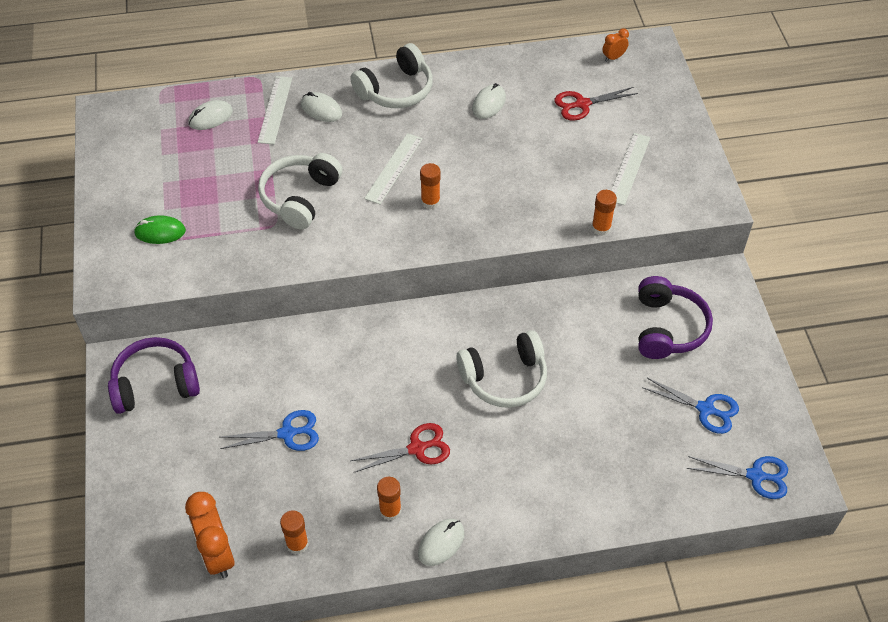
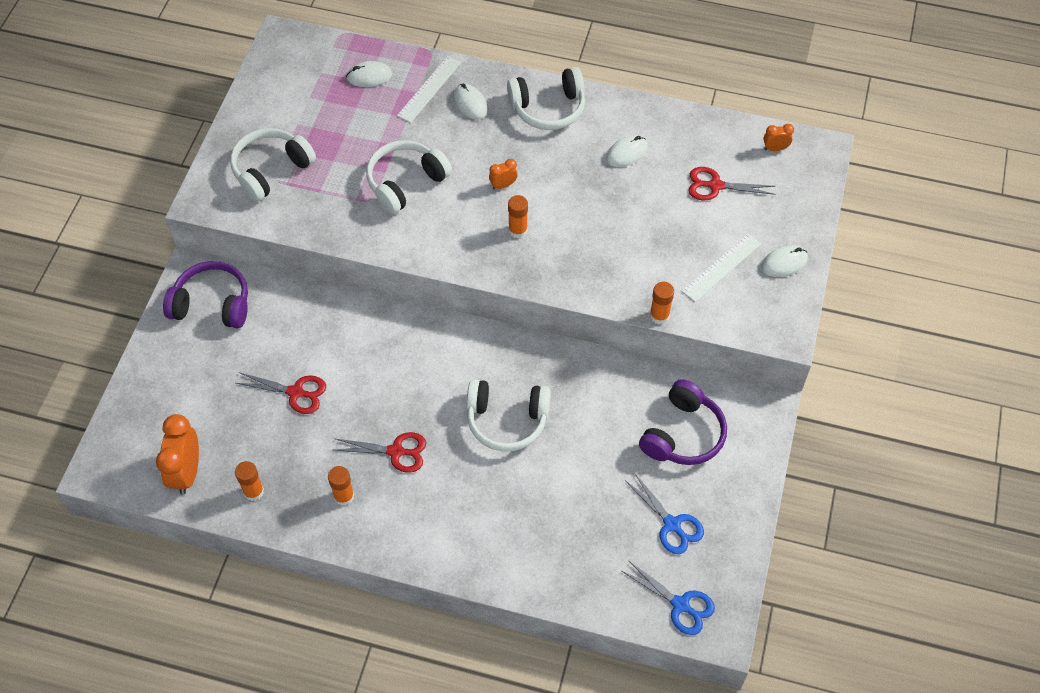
camera: 25 degrees right, 5 degrees up
(160, 232) = (271, 170): green mouse -> white headphones
(287, 433) = (296, 392): blue scissors -> red scissors
(394, 168) = (503, 185): white ruler -> orange clock
(441, 543) = (370, 543): white mouse -> white mouse (784, 263)

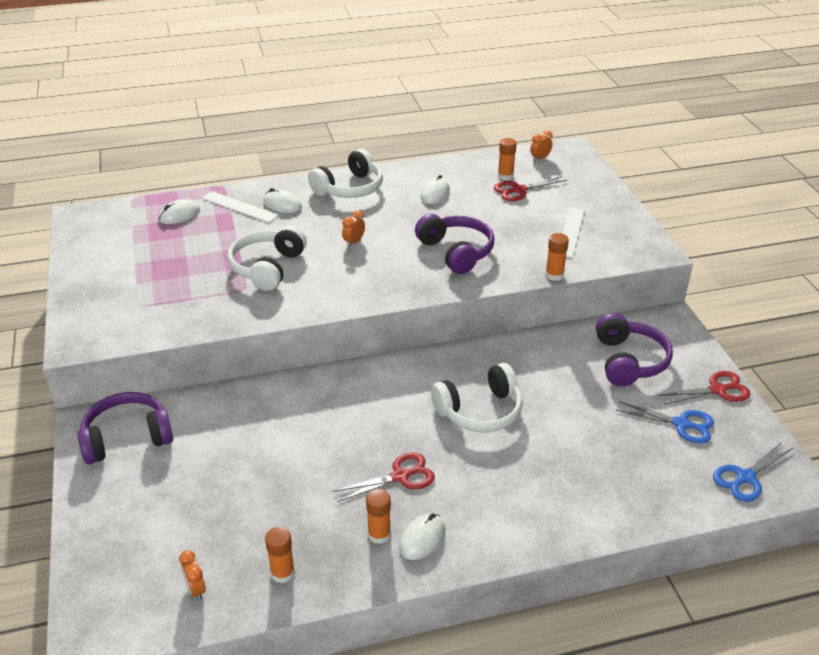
camera: 30 degrees left, 20 degrees down
(187, 472) = (196, 589): orange clock -> orange clock, size x0.50
(271, 170) = (132, 300): white headphones -> none
(296, 392) = (265, 472): red scissors -> red scissors (717, 390)
(429, 89) = (239, 207): white ruler -> white ruler turned 60 degrees counterclockwise
(518, 230) = (391, 264): orange glue stick -> orange glue stick (505, 176)
(589, 242) = (456, 252): none -> purple headphones
(680, 605) = (745, 477): blue scissors -> blue scissors turned 135 degrees clockwise
(784, 263) = (612, 214): white mouse -> white mouse (422, 539)

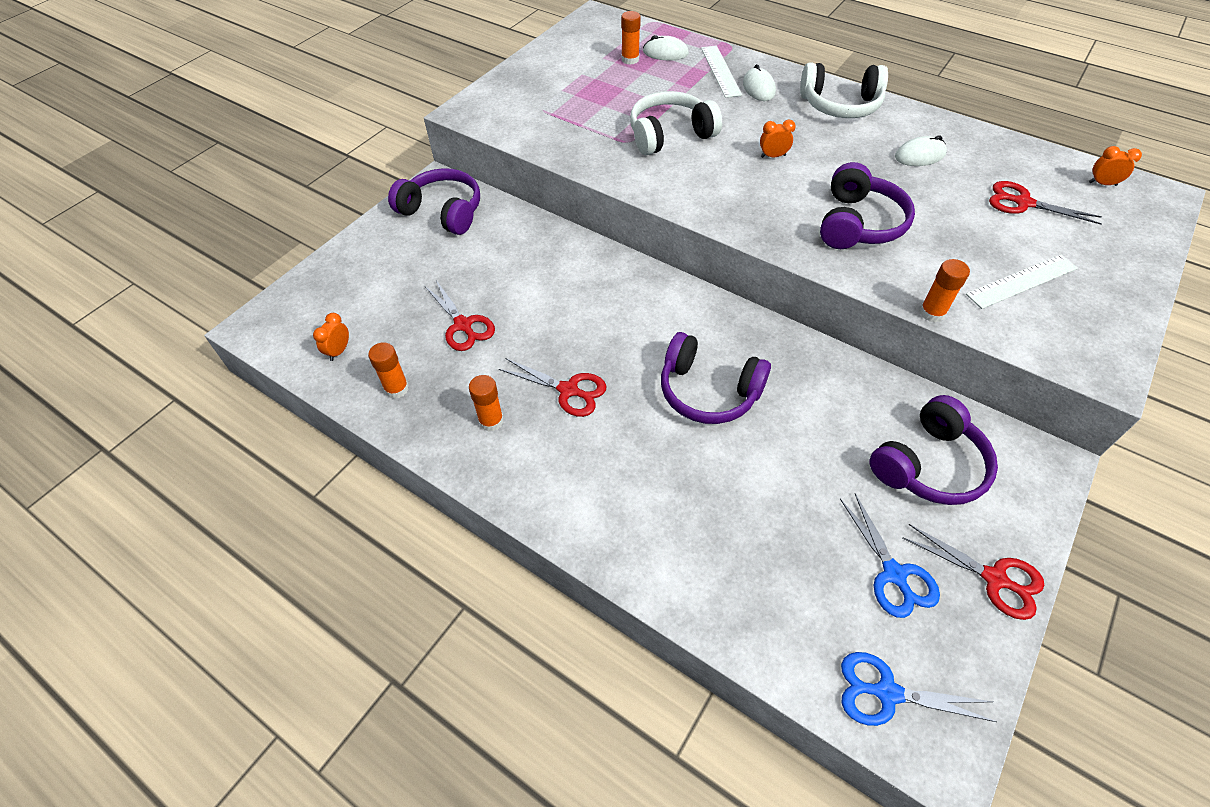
camera: 50 degrees right, 15 degrees up
(268, 497) = (463, 325): none -> red scissors
(422, 539) = (514, 454): white mouse -> none
(480, 411) = (708, 391): white headphones -> purple headphones
(505, 176) = (1028, 180): orange glue stick -> orange glue stick (630, 59)

